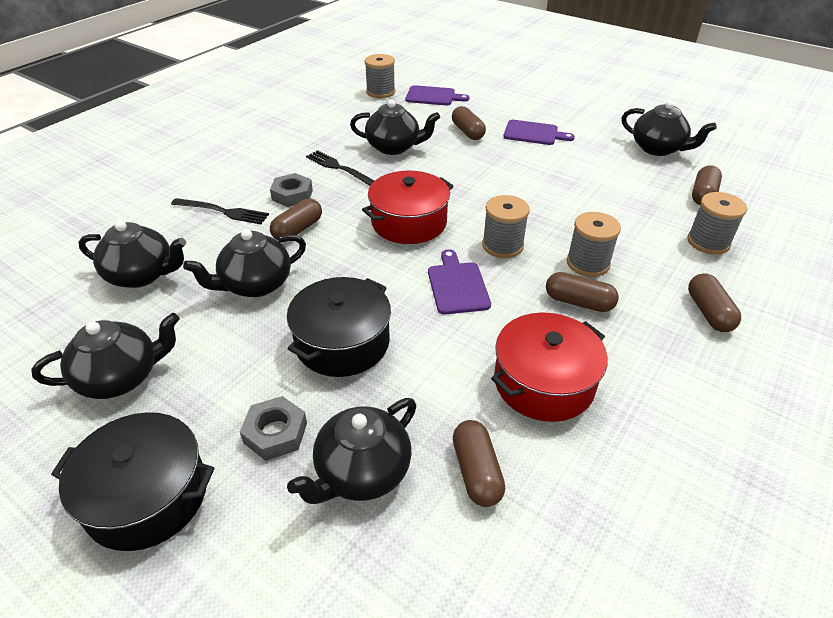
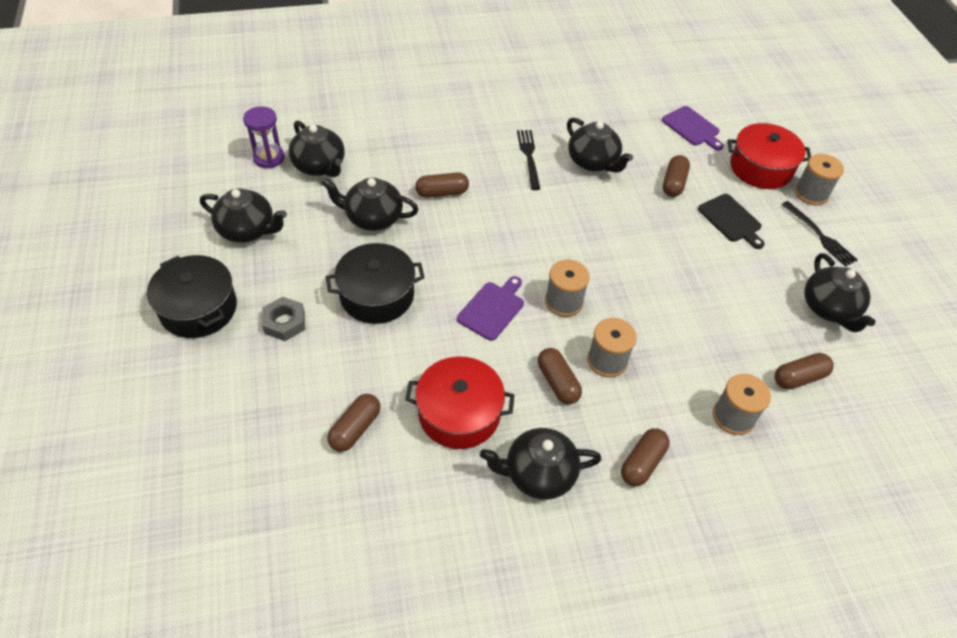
camera: 40 degrees right, 10 degrees up
(69, 299) = (269, 158): none -> purple hourglass
(224, 212) = (412, 146): black fork -> black fork (820, 236)
(292, 195) = (470, 160): grey nut -> none
(361, 472) = (300, 379): black teapot -> black teapot (538, 474)
(380, 92) = (652, 97): grey spool -> grey spool (811, 194)
(409, 222) = (521, 237): red pot -> red pot (760, 168)
(533, 133) = (731, 220): purple cutting board -> black cutting board

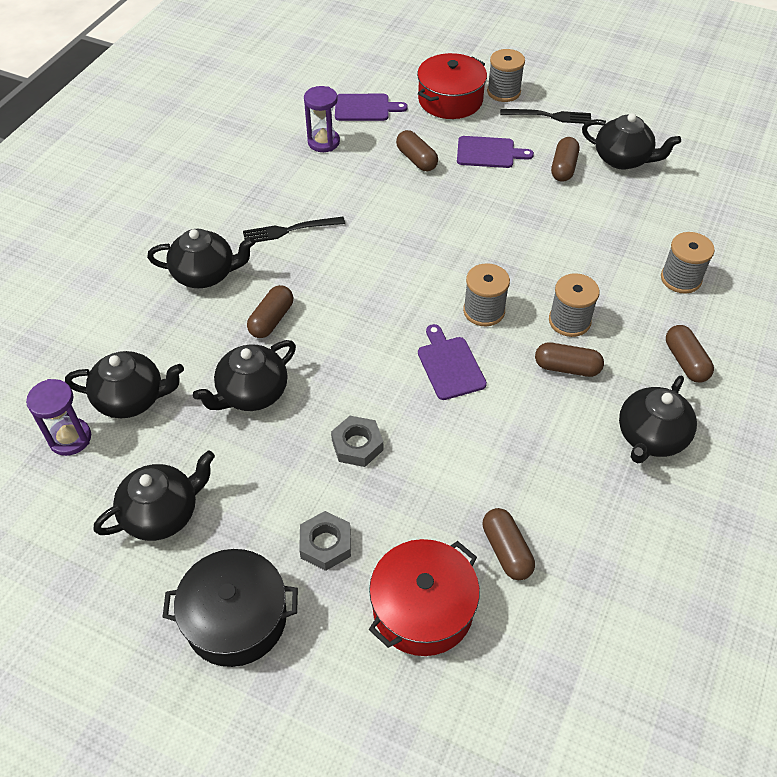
camera: 50 degrees left, 0 degrees up
(377, 295) = (357, 445): black pot -> grey nut
(459, 413) = (548, 458): red pot -> red pot (423, 608)
(528, 156) = (289, 230): black fork -> black fork turned 45 degrees counterclockwise
(593, 162) = (341, 193): black teapot -> black teapot (205, 274)
(631, 126) = (323, 142): none -> purple hourglass
(731, 220) = (488, 153): black cutting board -> purple cutting board
(799, 378) = (672, 218): brown capsule -> brown capsule (563, 168)

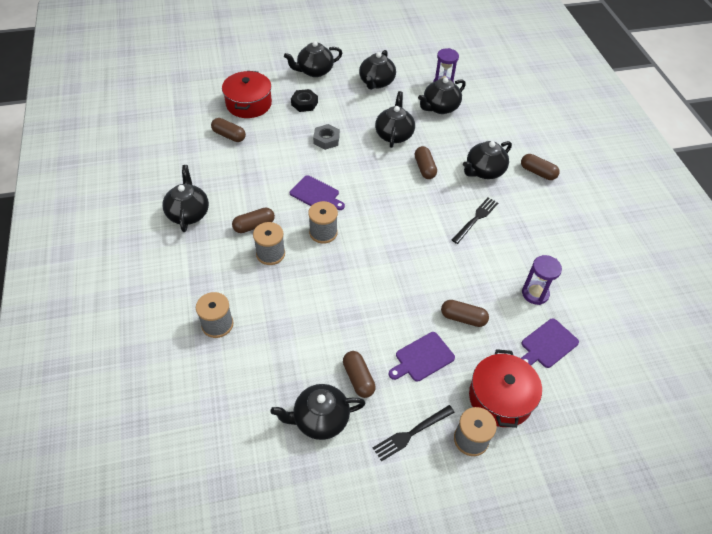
camera: 140 degrees right, 0 degrees up
(236, 618) = (314, 71): black pot -> black teapot
(325, 544) = (304, 103): grey nut -> black nut
(685, 361) = (188, 266): brown capsule -> brown capsule (537, 172)

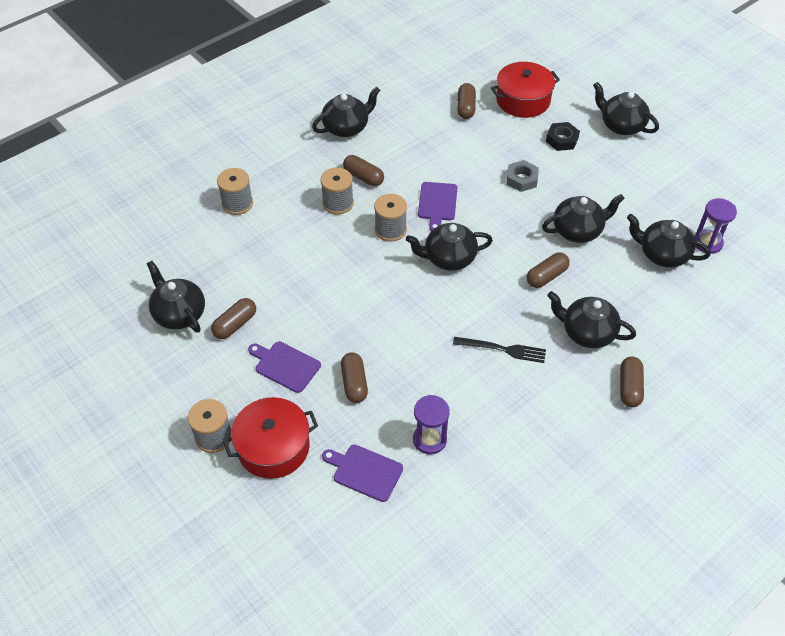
camera: 65 degrees right, 0 degrees up
(376, 82) = (652, 182): black teapot -> black teapot (448, 258)
(411, 434) = (196, 386): black fork -> none

